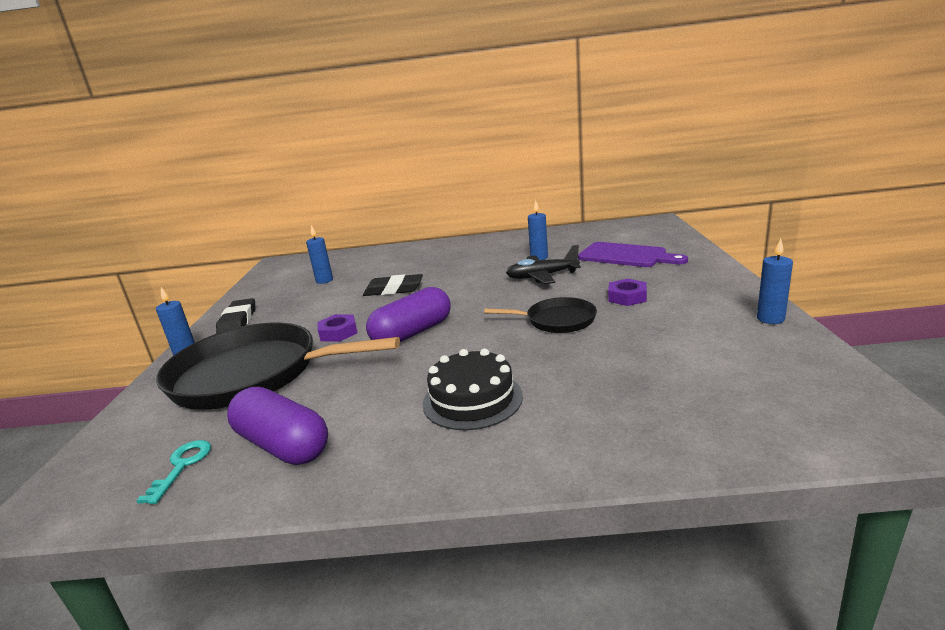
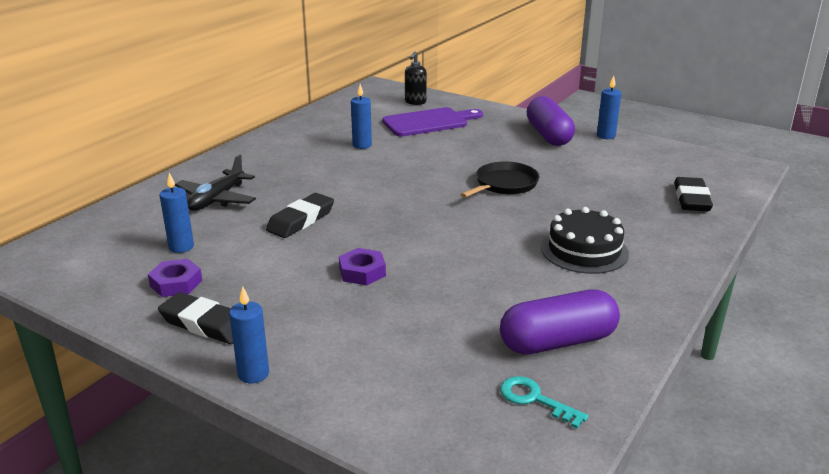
camera: 60 degrees left, 5 degrees up
(253, 374) = (388, 336): black pan -> none
(413, 333) = (429, 240): purple capsule -> purple capsule (549, 135)
(542, 276) = (408, 159): black plane -> black plane (216, 199)
(627, 297) = (506, 152): purple nut -> purple nut (176, 283)
(655, 239) = (415, 102): none -> black soap dispenser
(700, 420) = (691, 199): none -> black eraser

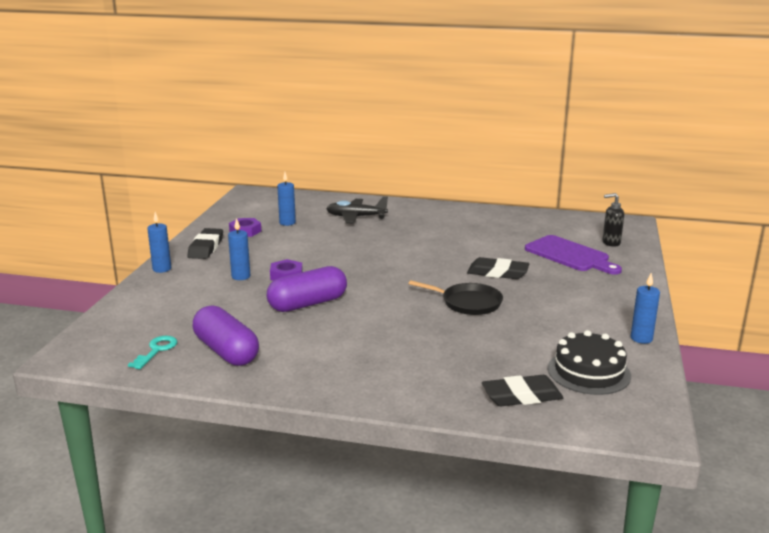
camera: 70 degrees right, 5 degrees down
(301, 220) = (345, 245): black eraser -> black eraser (497, 273)
(362, 145) = (490, 240): blue candle -> blue candle (241, 276)
(549, 135) = (605, 309): purple capsule -> purple capsule (308, 304)
(584, 250) = (370, 349): black cake -> black cake (589, 372)

